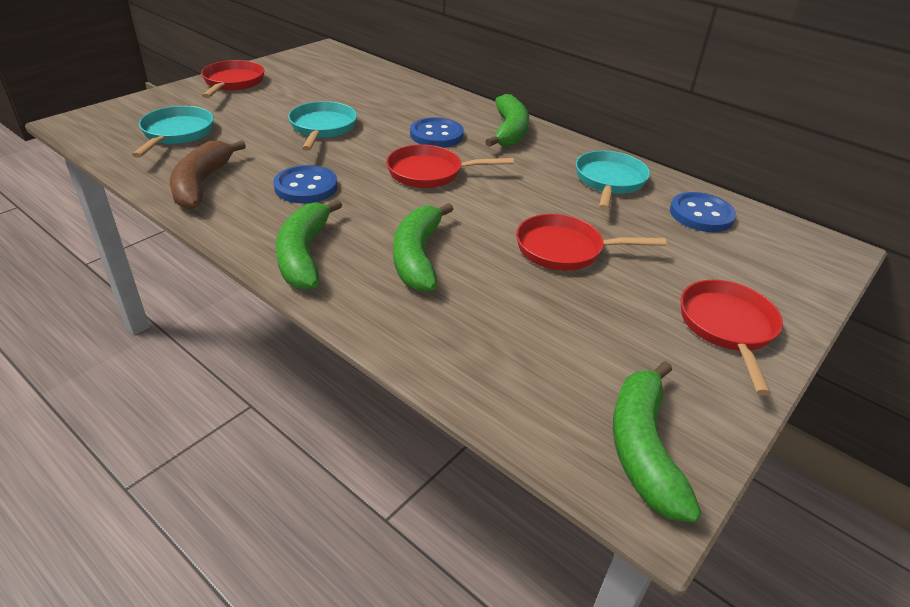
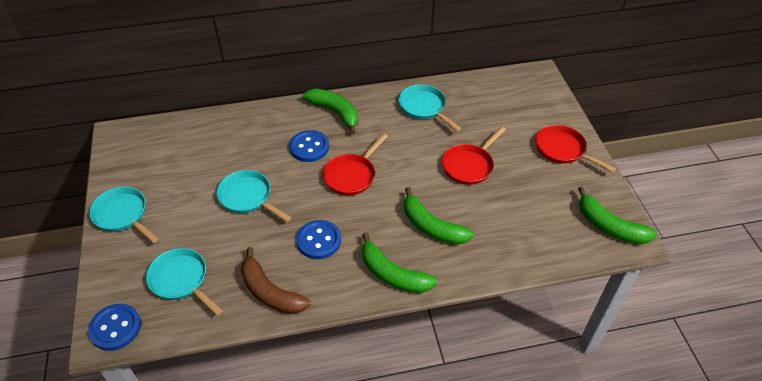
camera: 50 degrees left, 10 degrees up
(233, 83) = (123, 215): red pan -> turquoise pan
(701, 214) = (480, 96): blue button -> blue button (115, 328)

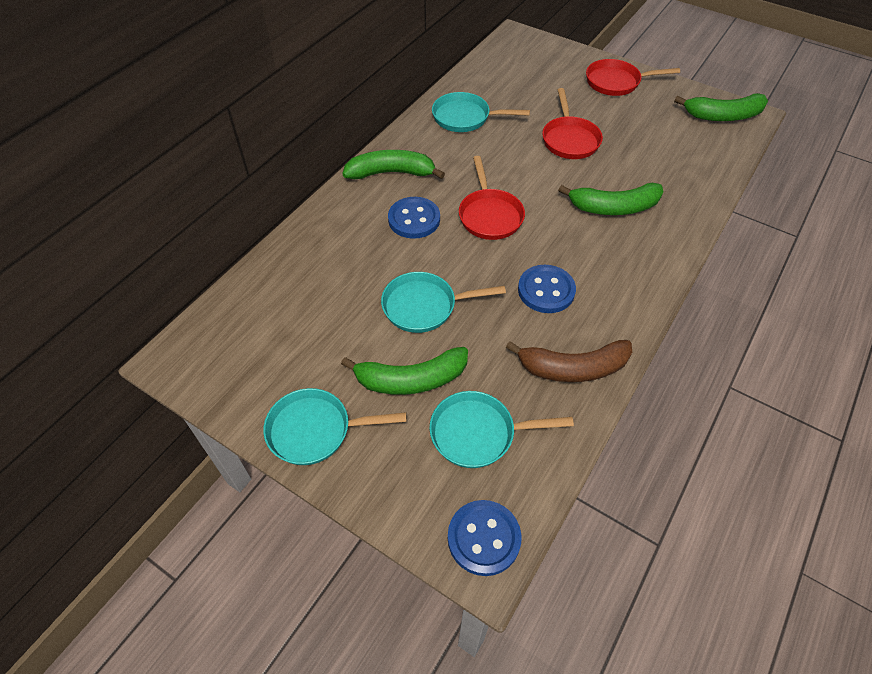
camera: 45 degrees left, 5 degrees up
(392, 274) = (642, 267): green banana -> green banana (411, 379)

